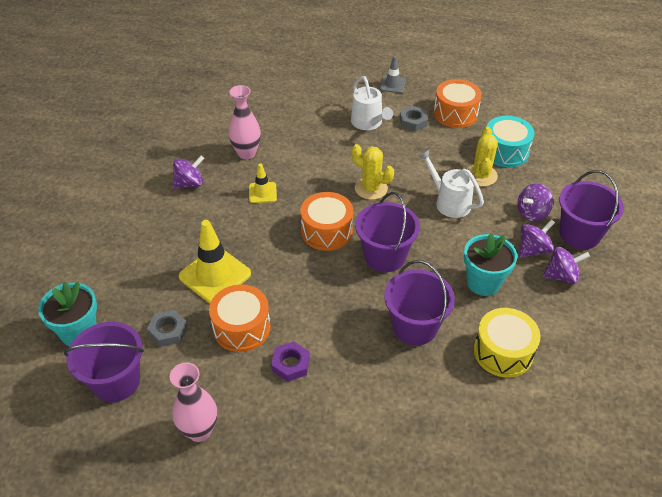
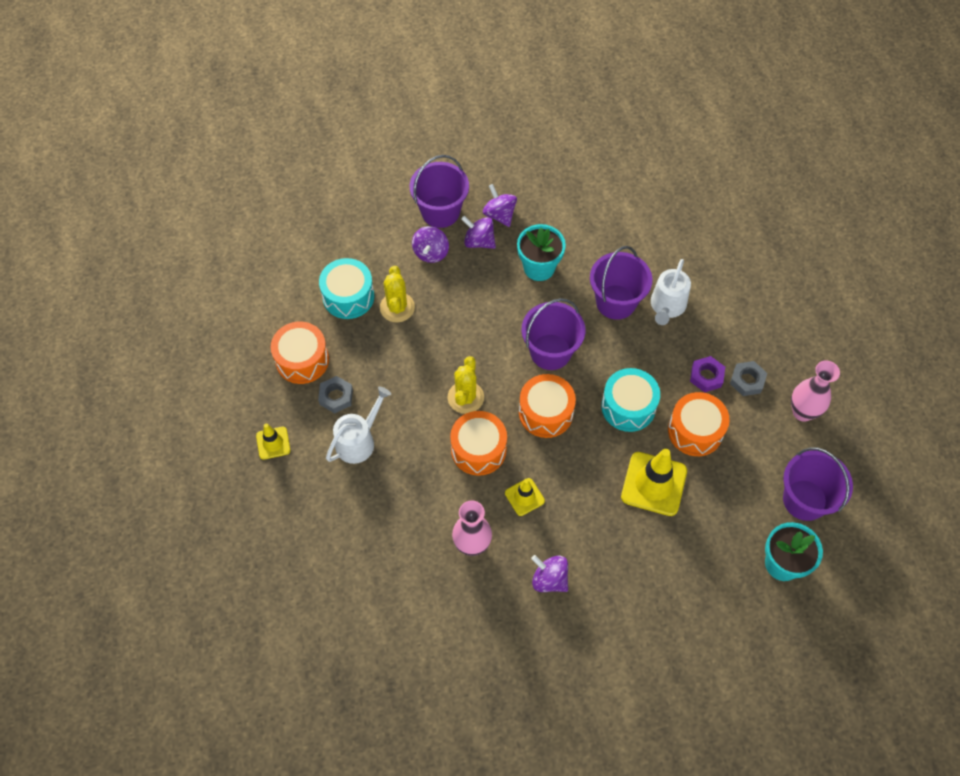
camera: 115 degrees left, 15 degrees up
(168, 331) = (734, 488): grey nut -> grey nut (747, 380)
(297, 288) = (628, 407): none -> turquoise drum
(320, 181) = (478, 449): none -> orange drum
(392, 85) = (273, 443): grey traffic cone -> yellow traffic cone
(449, 202) = (450, 323): white watering can -> white watering can (667, 306)
(481, 175) = (397, 307): yellow cactus -> yellow cactus turned 75 degrees counterclockwise
(503, 352) = (604, 235): yellow drum -> none
(532, 213) = (431, 253): purple spinning top -> purple spinning top turned 75 degrees clockwise

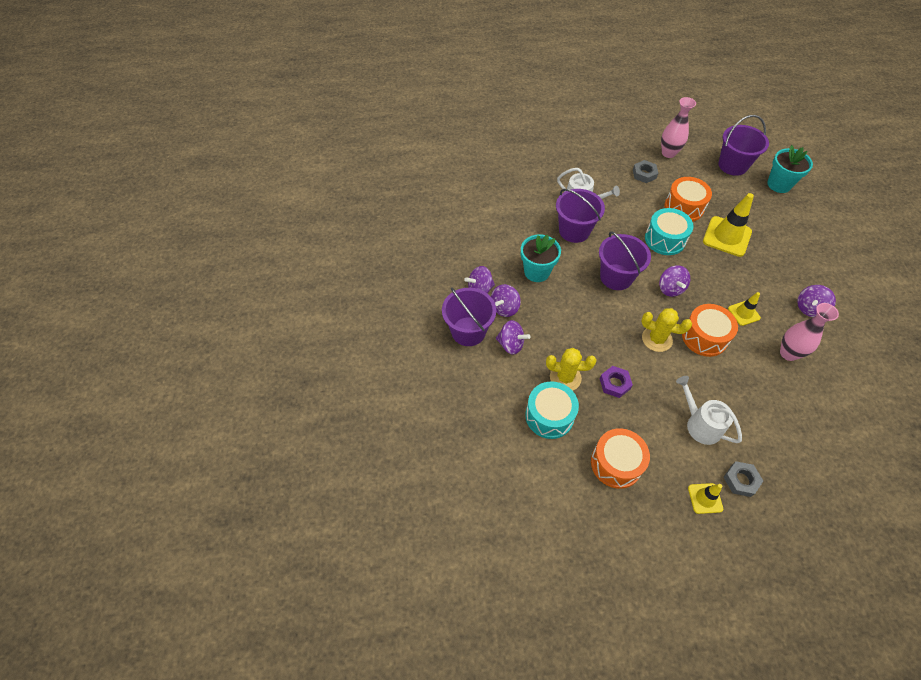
camera: 80 degrees left, 5 degrees down
(336, 396) = (655, 438): grey nut -> grey nut (741, 480)
(546, 413) = (670, 288): orange drum -> purple spinning top
(706, 376) = (640, 193): purple nut -> purple nut (614, 383)

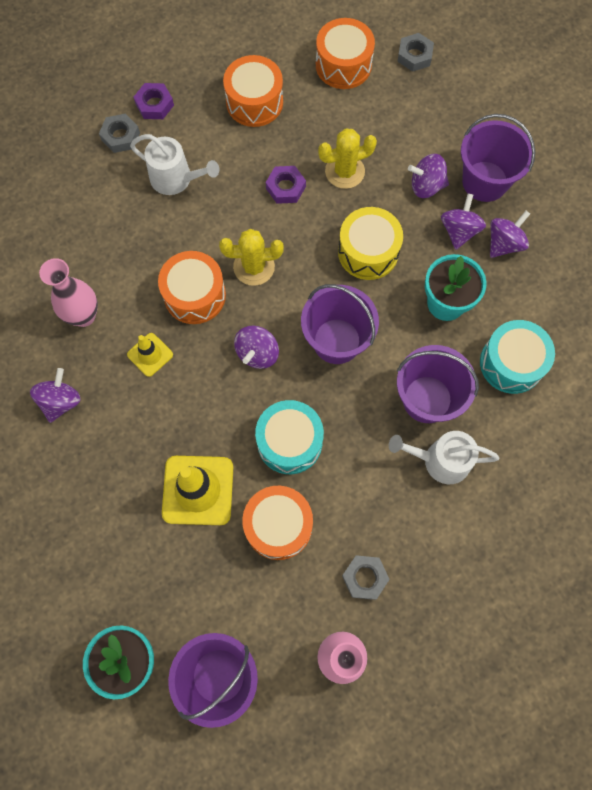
camera: 155 degrees right, 15 degrees up
(464, 448) = (414, 56): none -> grey nut
(527, 465) = (343, 65): none -> orange drum
(549, 416) = (343, 122): turquoise drum -> turquoise drum (511, 363)
(573, 318) = (368, 252): none -> yellow drum
(670, 288) = (257, 353): purple spinning top -> purple spinning top turned 120 degrees counterclockwise
(705, 498) = (154, 104): yellow traffic cone -> purple nut

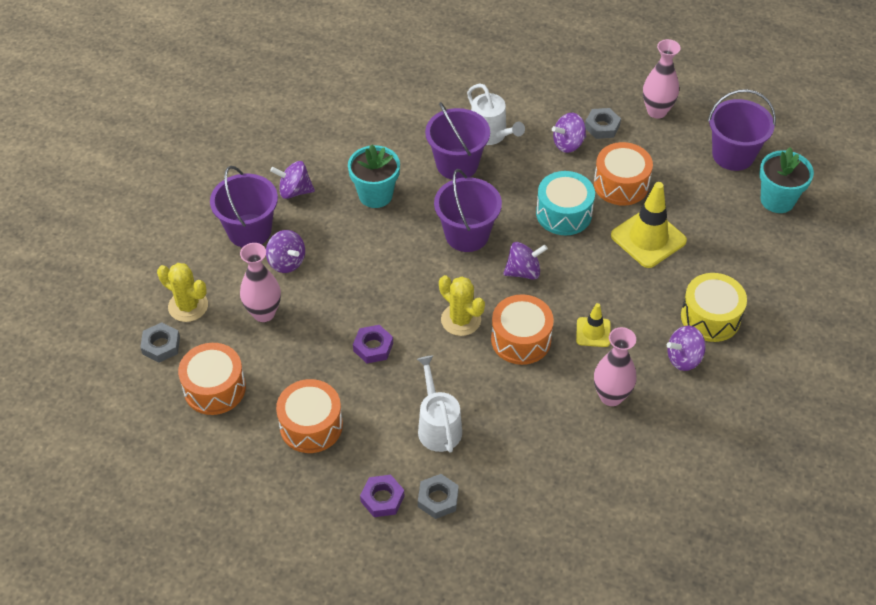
camera: 130 degrees left, 20 degrees down
(345, 171) = (321, 319): yellow cactus -> yellow cactus (188, 306)
(368, 252) = (378, 261): yellow drum -> yellow drum (710, 317)
(386, 137) = (264, 313): none -> pink vase
(459, 231) = (308, 221): purple spinning top -> purple spinning top (568, 144)
(511, 363) = (386, 138): turquoise drum -> none

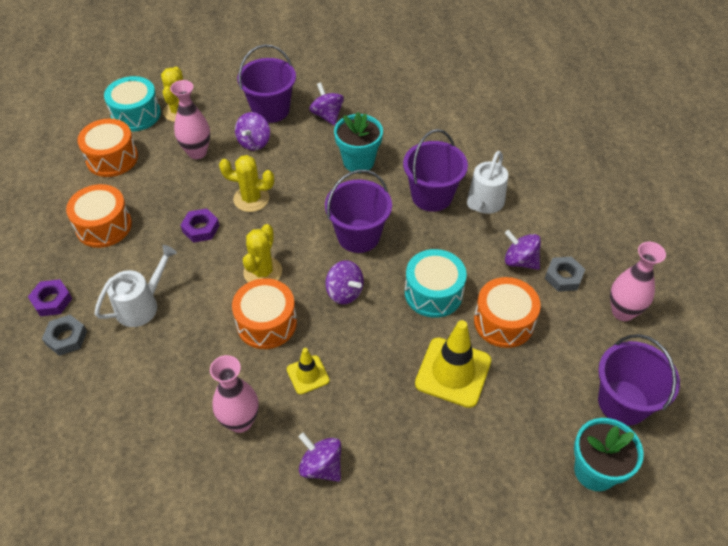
camera: 60 degrees right, 0 degrees up
(161, 345) = (136, 114): grey nut -> turquoise drum
(363, 294) = (251, 199): none -> yellow cactus
(710, 317) = (389, 469): yellow drum -> none

